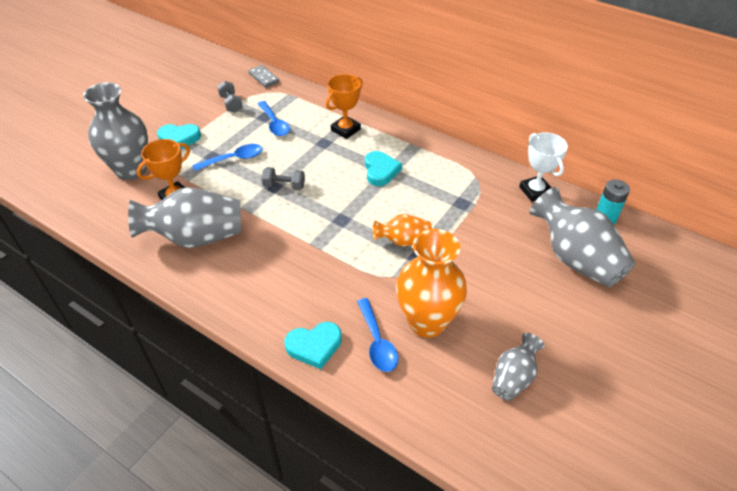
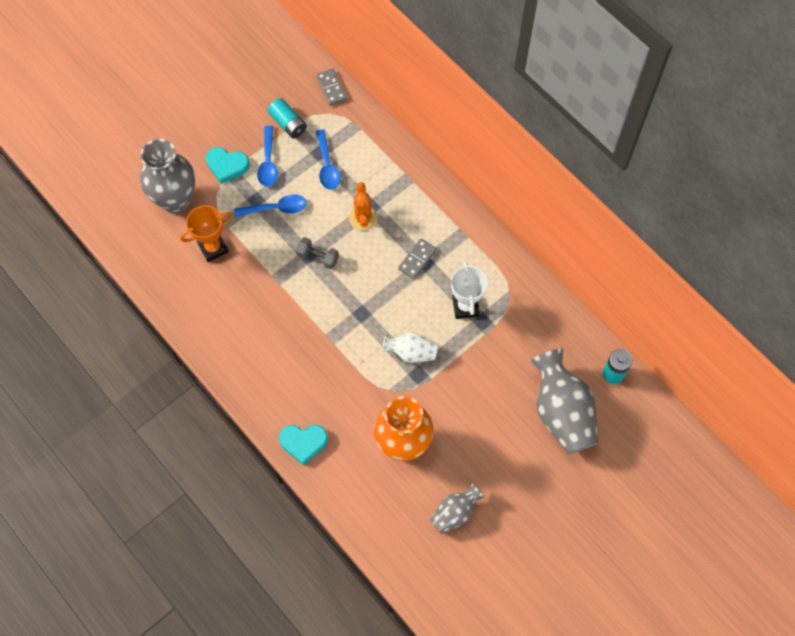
camera: 15 degrees right, 20 degrees up
(196, 237) = (225, 302): grey vase -> none
(231, 104) = (288, 124): grey dumbbell -> turquoise battery
(319, 152) = (363, 218): none -> orange cactus
(345, 130) = (398, 192): orange trophy -> none
(377, 342) = (355, 452): blue spoon -> blue spoon (268, 162)
(380, 171) = (417, 259): turquoise heart -> grey domino
(403, 241) = (411, 352): orange vase -> white vase
(535, 191) = (560, 324): white trophy -> white trophy (465, 307)

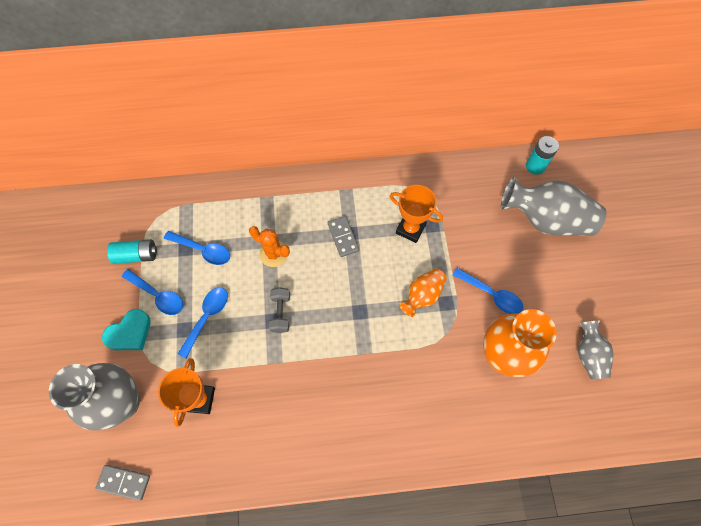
camera: 55 degrees left, 0 degrees up
(303, 442) = (448, 442): turquoise heart -> none
(318, 257) = (281, 313): grey dumbbell -> grey dumbbell turned 60 degrees counterclockwise
(331, 88) = (135, 201): grey domino -> grey domino (124, 482)
(411, 352) = (422, 295): white vase -> orange vase
(452, 406) = (491, 295): none -> blue spoon
(465, 307) = (410, 229): white trophy -> orange trophy

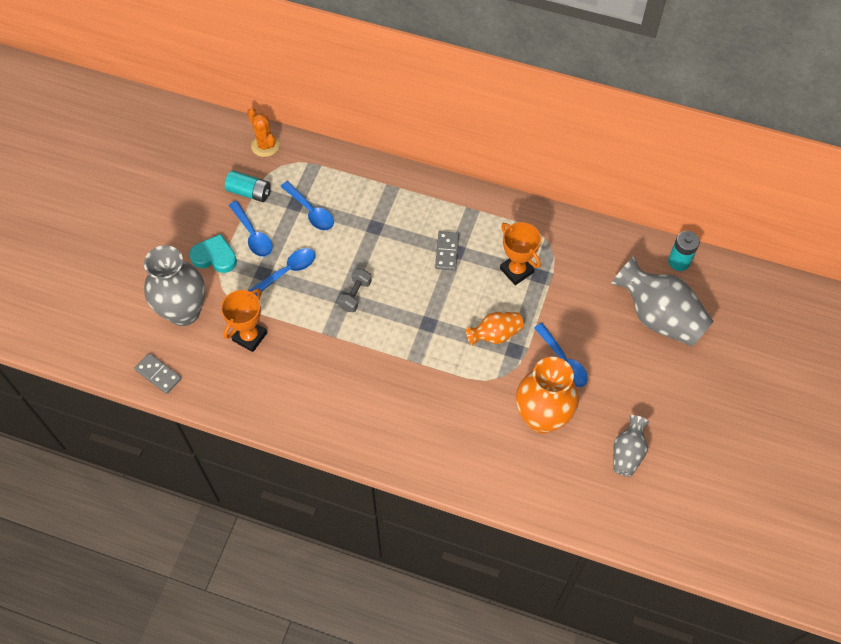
camera: 25 degrees right, 5 degrees down
(130, 333) = (215, 256): turquoise heart -> turquoise heart turned 150 degrees counterclockwise
(274, 254) = (374, 240): orange cactus -> orange cactus (265, 145)

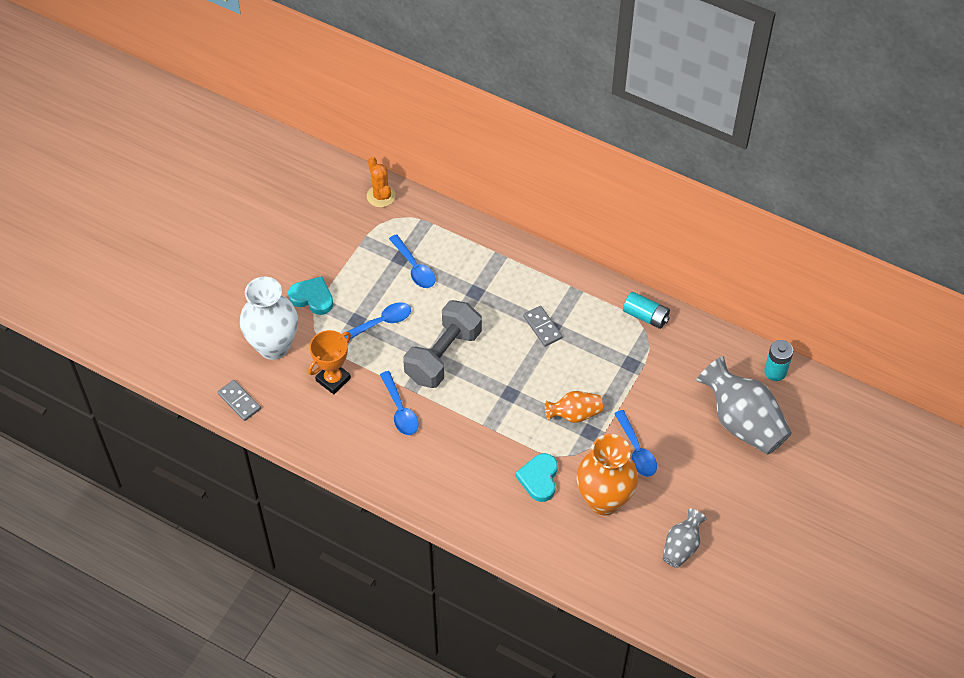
camera: 10 degrees right, 5 degrees down
(184, 312) = (273, 346): grey vase -> white vase
(249, 192) = (357, 240): turquoise battery -> turquoise battery (645, 316)
(253, 235) = (353, 282): blue spoon -> blue spoon (400, 410)
(355, 295) = (443, 355): grey dumbbell -> grey dumbbell, size x2.07
(447, 252) = (542, 327): grey domino -> grey domino turned 45 degrees counterclockwise
(473, 406) = (539, 479): none -> turquoise heart
(516, 270) = (608, 356): orange trophy -> none

